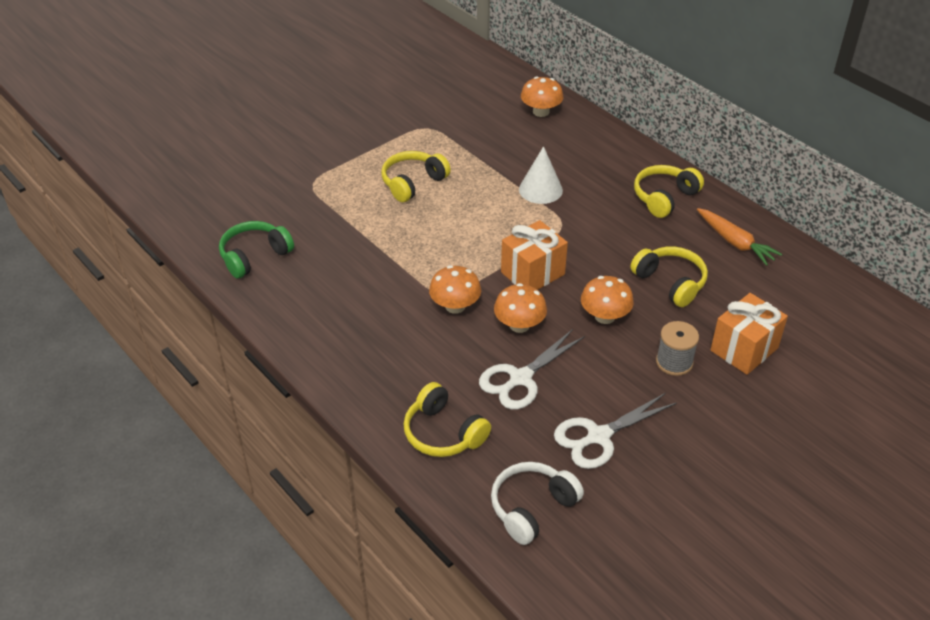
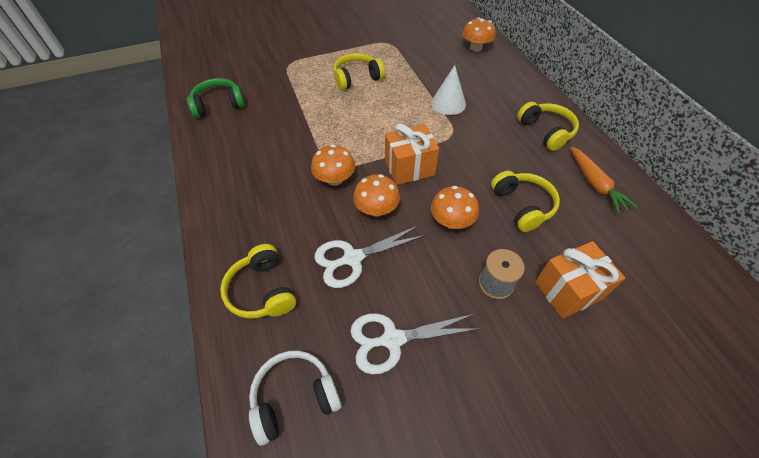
camera: 20 degrees right, 10 degrees up
(664, 197) = (546, 131): yellow headphones -> yellow headphones turned 90 degrees clockwise

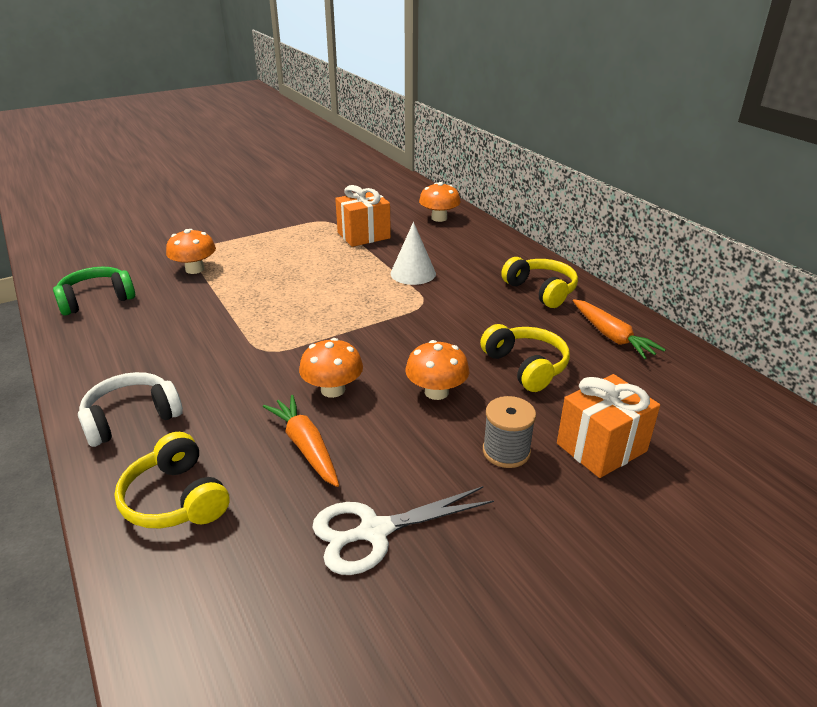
camera: 10 degrees left, 20 degrees down
(294, 397) = (237, 621): white headphones -> white headphones (131, 418)
(335, 179) = (270, 363): orange mushroom -> orange mushroom (195, 269)
(352, 258) = (306, 446): white scissors -> orange carrot
(357, 78) = (289, 258): yellow headphones -> none
(409, 168) = (371, 342): orange gift -> orange gift (363, 235)

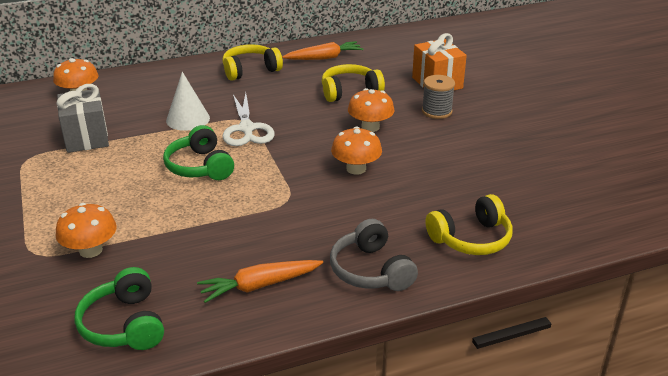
camera: 80 degrees left, 0 degrees up
(131, 418) = (371, 270): white headphones -> grey headphones
(306, 446) = (421, 183): orange carrot -> orange carrot (260, 285)
(324, 294) = (200, 167): none -> green headphones
(363, 235) = (86, 138): orange gift -> grey gift
(374, 531) = (502, 161): white scissors -> white scissors (246, 129)

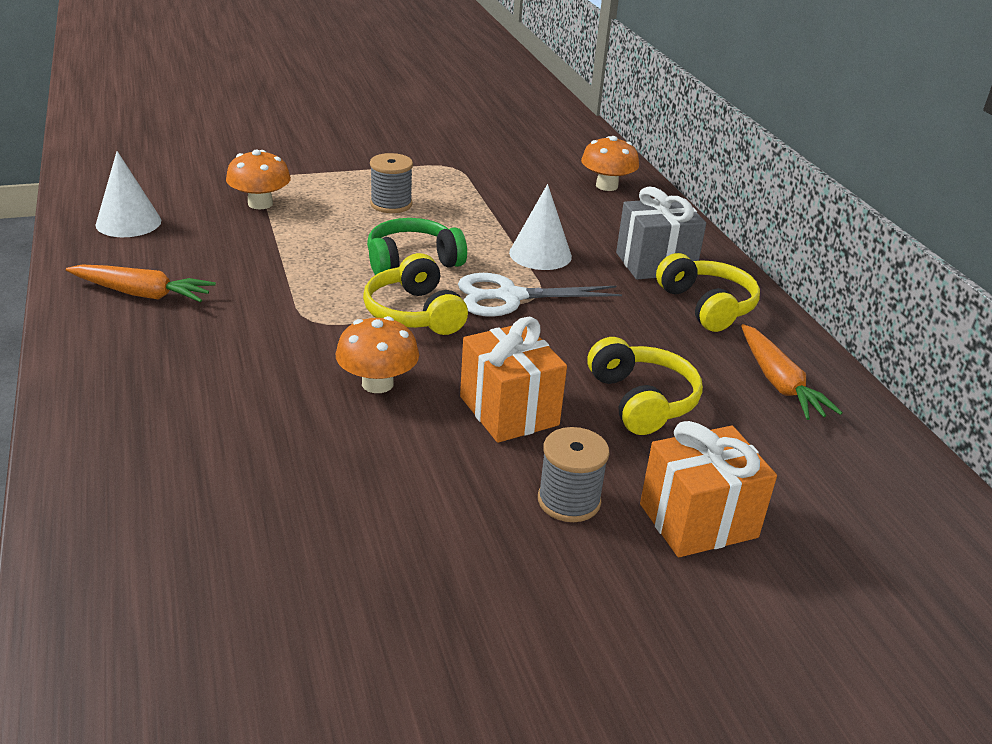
camera: 90 degrees right, 0 degrees up
(86, 138) = (494, 194): grey gift -> grey gift (655, 263)
(100, 182) = (391, 204): none -> grey spool
(124, 324) = (128, 222): green headphones -> white cone
(260, 285) = (142, 294): orange carrot -> orange carrot turned 120 degrees clockwise
(370, 127) = (509, 411): orange mushroom -> orange gift
(371, 270) = (123, 372): grey headphones -> none
(471, 239) = (143, 475): yellow headphones -> yellow headphones (414, 313)

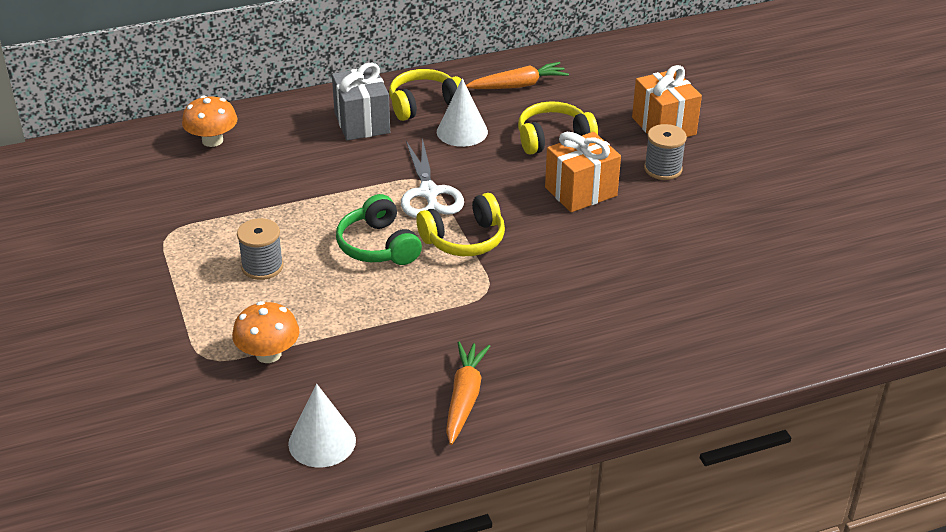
camera: 90 degrees left, 5 degrees up
(377, 383) = (565, 250): orange mushroom -> none
(540, 254) = (354, 178): white cone -> white cone (462, 131)

